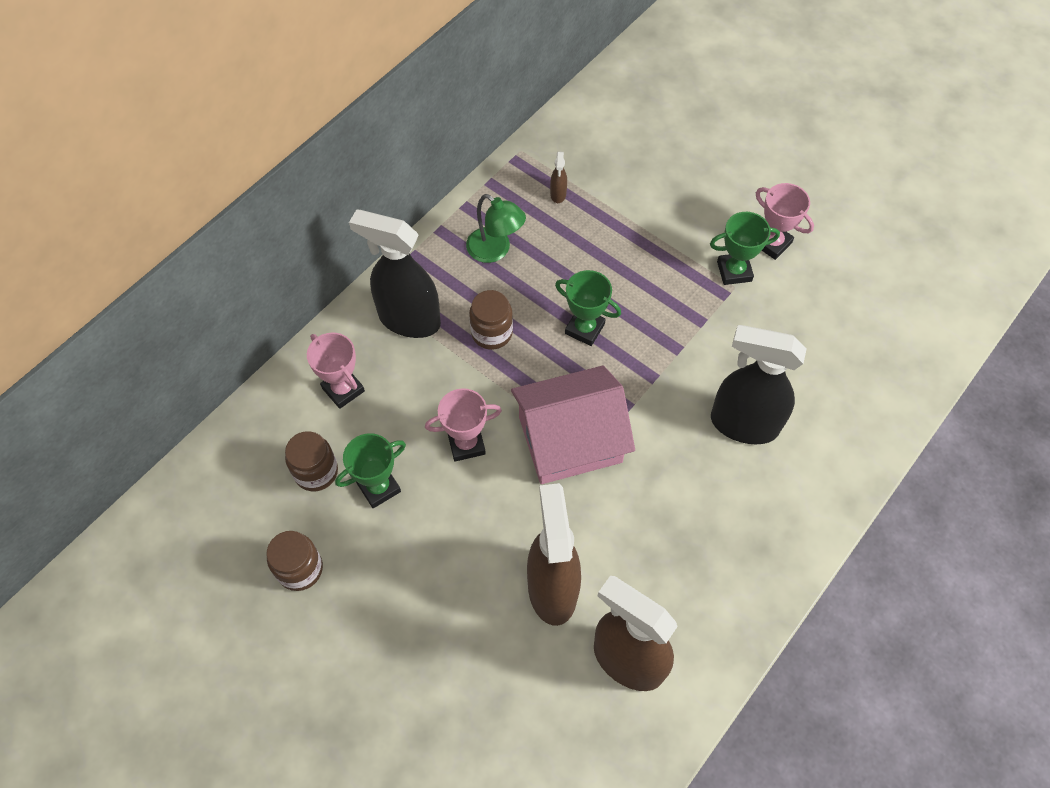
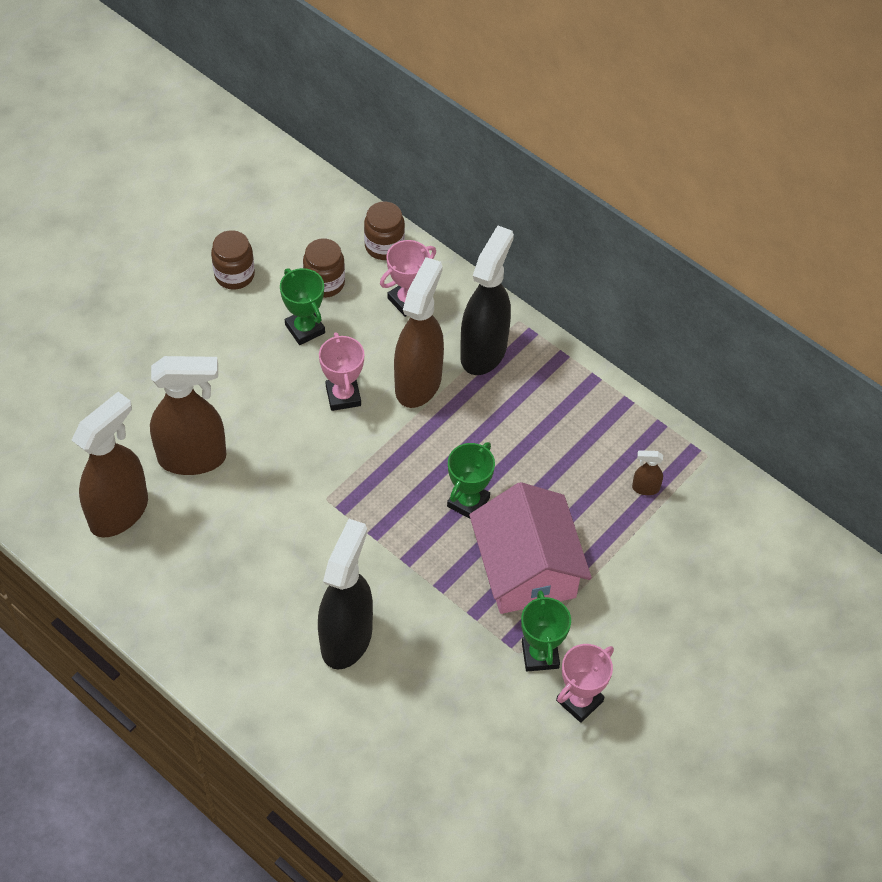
camera: 90 degrees right, 5 degrees down
(448, 375) = (418, 382): none -> brown spray bottle
(492, 333) = (466, 420): brown jar -> brown jar (384, 246)
(495, 250) = (568, 426): green lamp -> none
(570, 439) = (341, 481): pink house -> pink house (526, 568)

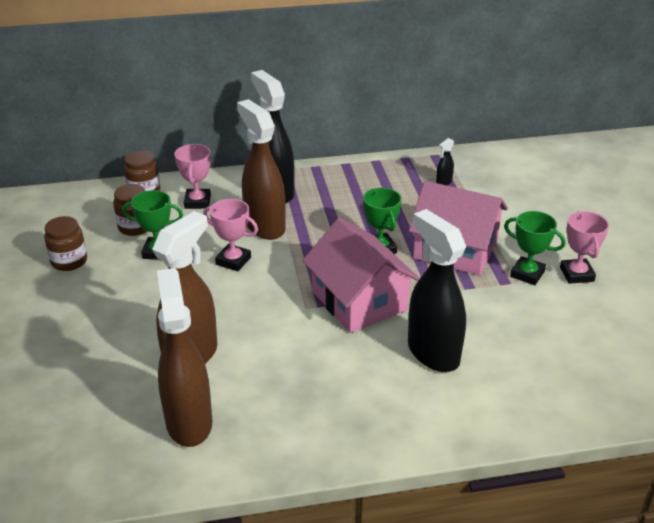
camera: 50 degrees left, 20 degrees down
(372, 535) = (359, 301): none -> pink house
(645, 488) = (443, 182): brown spray bottle -> black spray bottle

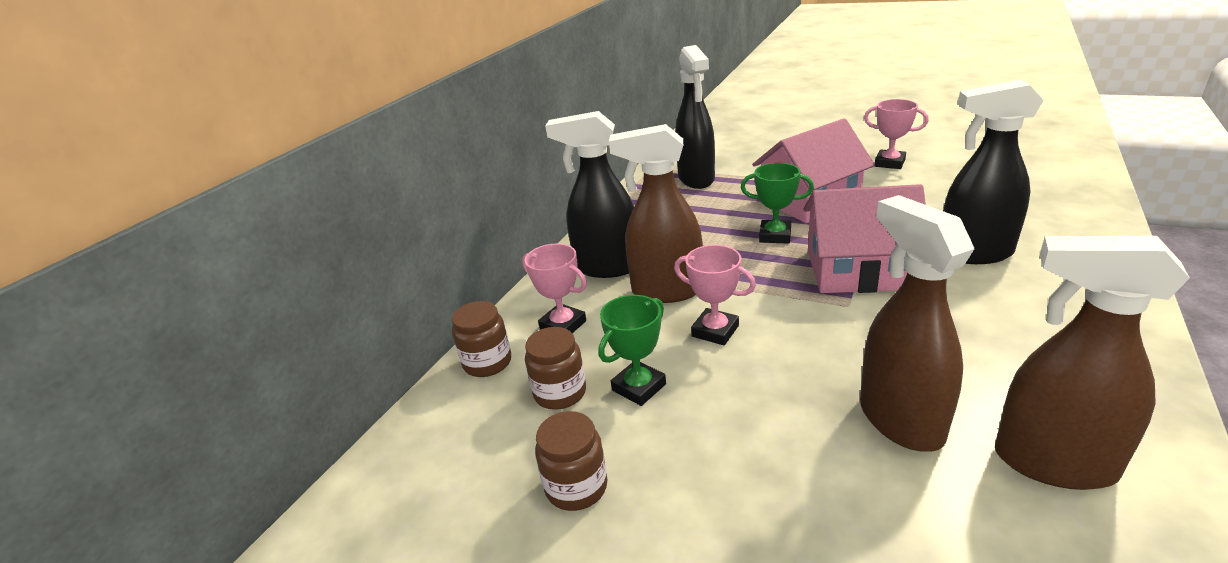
camera: 50 degrees left, 5 degrees down
(233, 261) = (715, 331): pink trophy -> pink trophy turned 60 degrees clockwise
(443, 182) = (696, 179): black spray bottle -> black spray bottle, size x2.49
(527, 274) = (874, 181): green trophy -> none

